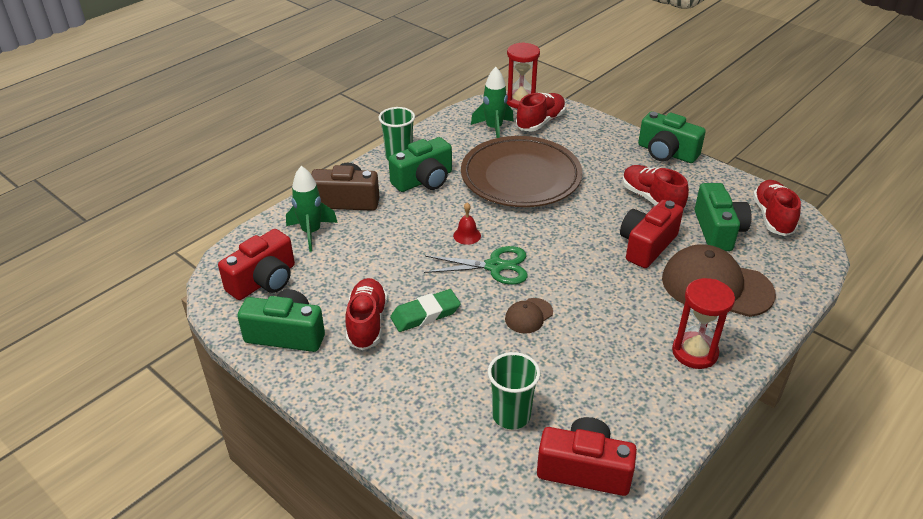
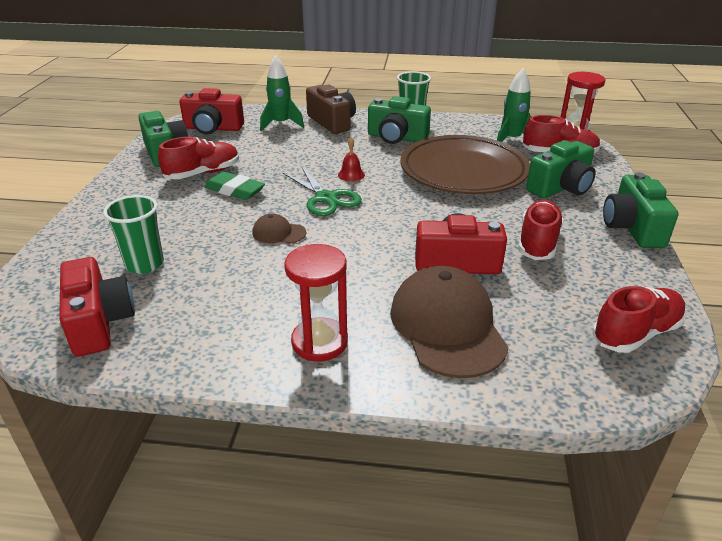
camera: 55 degrees right, 5 degrees down
(718, 230) = (547, 299): green camera -> green camera (560, 188)

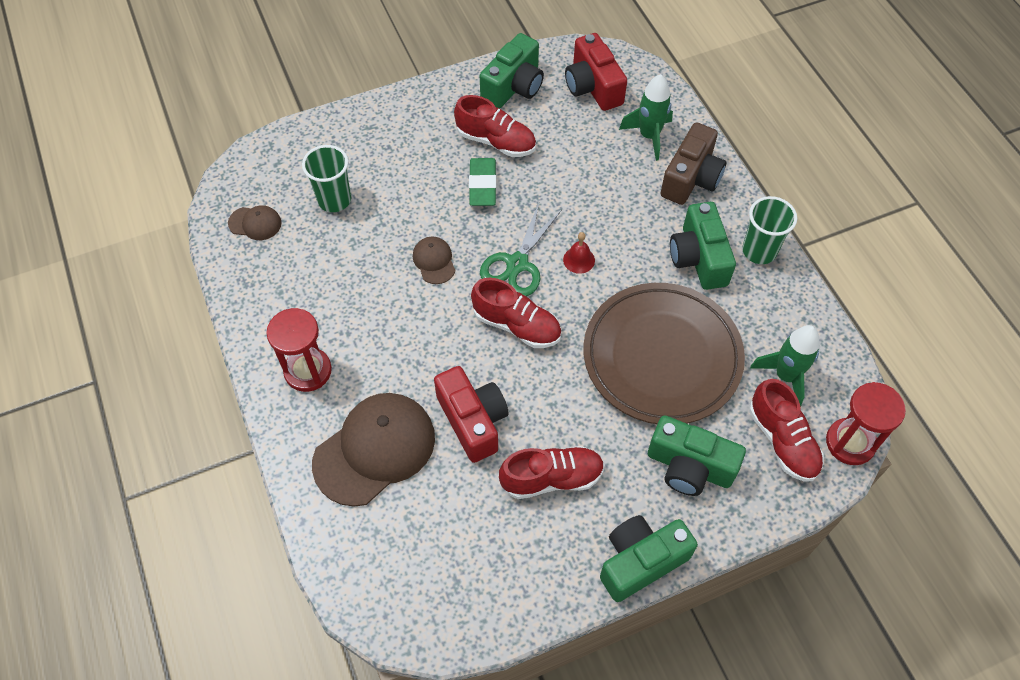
camera: 60 degrees right, 25 degrees up
(99, 322) = (255, 223): red camera -> brown cap
(635, 333) = (445, 600): red shoe -> red shoe (517, 325)

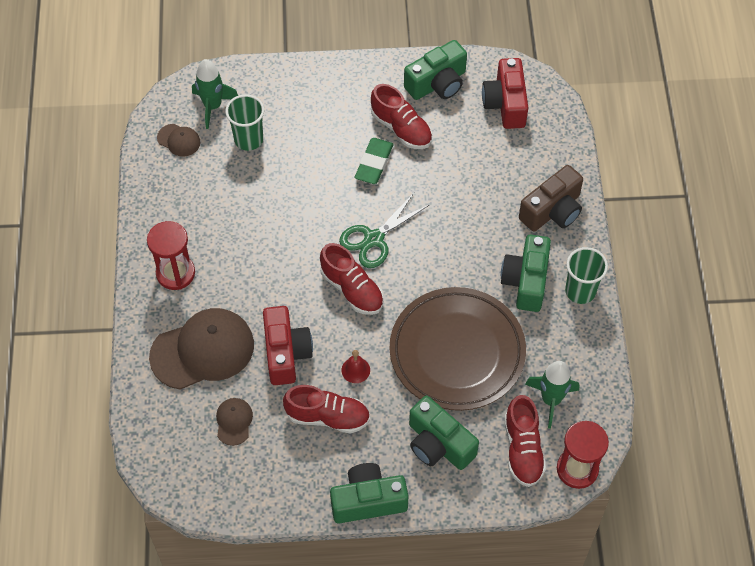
camera: 20 degrees right, 0 degrees up
(434, 261) = (308, 216): brown cap -> brown cap (234, 421)
(579, 260) = (425, 251): red bell -> red bell (355, 370)
(649, 136) = (533, 163): green rocket -> green rocket (213, 106)

